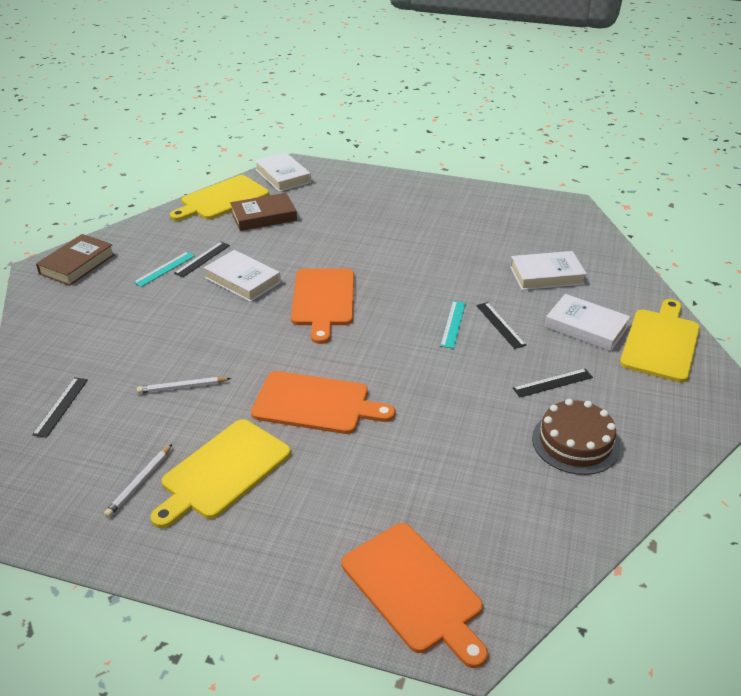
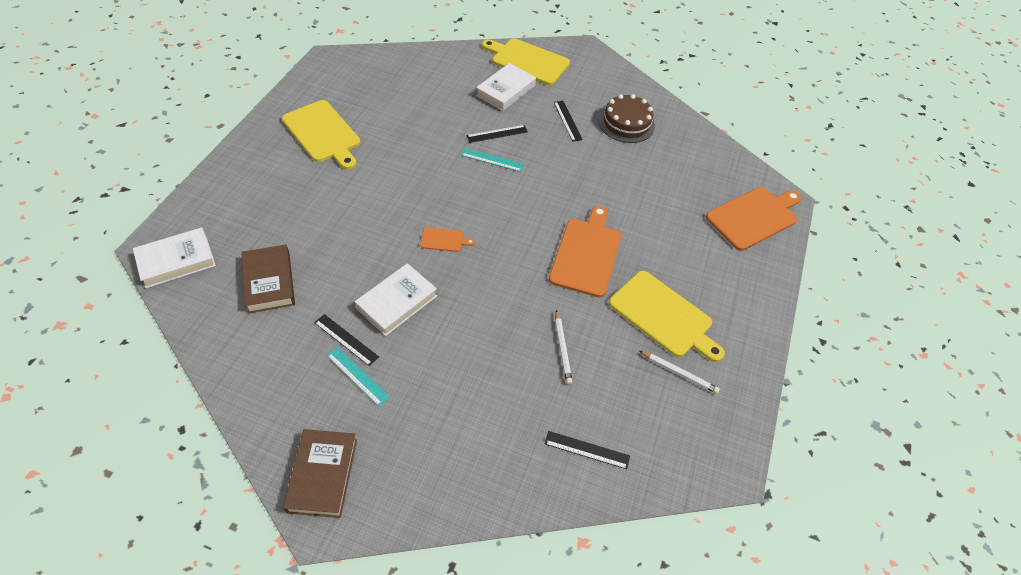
camera: 90 degrees left, 15 degrees up
(77, 264) = (323, 475): brown book -> brown book turned 60 degrees clockwise
(222, 199) = (211, 323): yellow cutting board -> yellow cutting board (323, 133)
(323, 300) = (444, 240): orange cutting board -> orange cutting board, size x0.47
(546, 275) = (434, 96): white book -> none

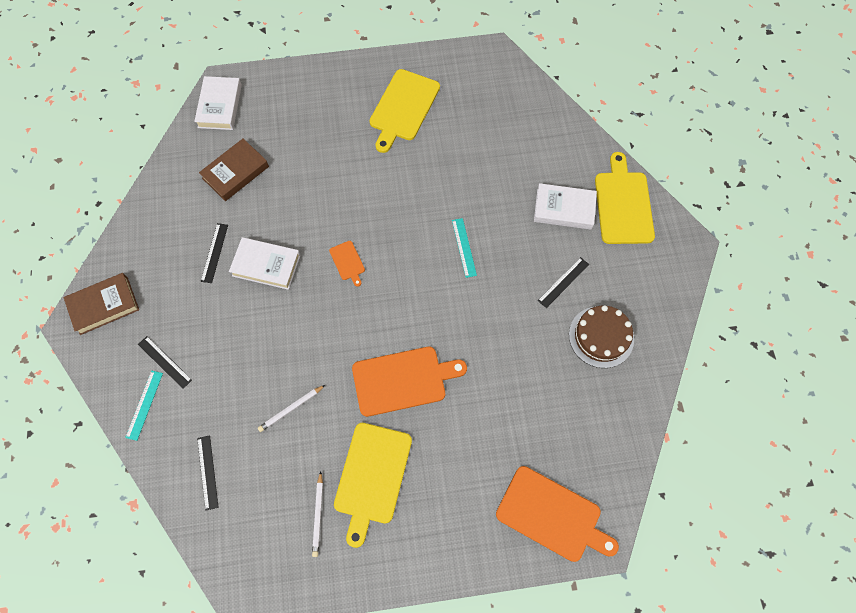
camera: 65 degrees right, 15 degrees up
(176, 261) = (220, 106): white book -> white book turned 60 degrees clockwise
(357, 376) = (188, 279): turquoise ruler -> turquoise ruler (144, 405)
(497, 134) = (500, 233): black ruler -> black ruler (165, 362)

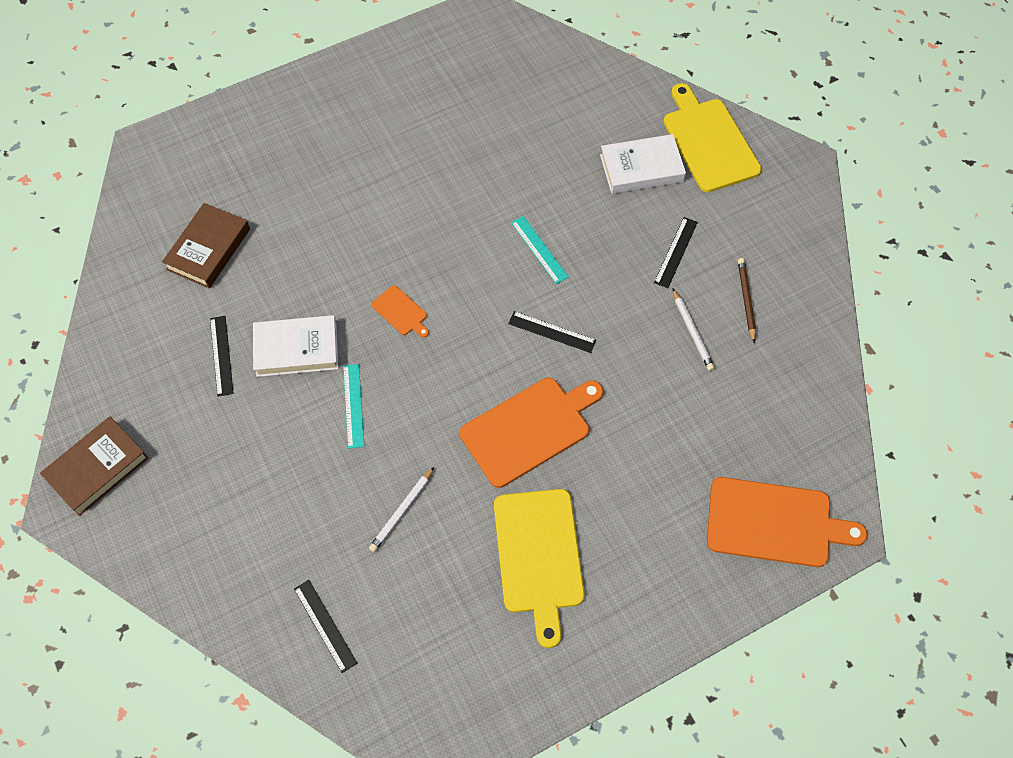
camera: 20 degrees left, 5 degrees down
(144, 405) = (205, 572): turquoise ruler -> turquoise ruler (353, 405)
(165, 362) = (210, 510): black ruler -> black ruler (552, 332)
(220, 106) = (153, 175): white book -> none
(318, 515) = (490, 626): white pencil -> white pencil (692, 331)
(403, 108) = (395, 108): yellow cutting board -> none
(601, 336) = (746, 300): brown cake -> brown pencil

